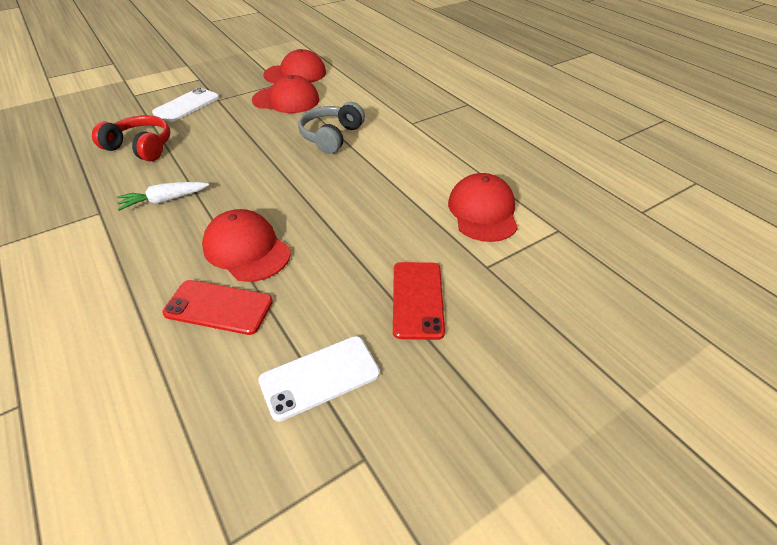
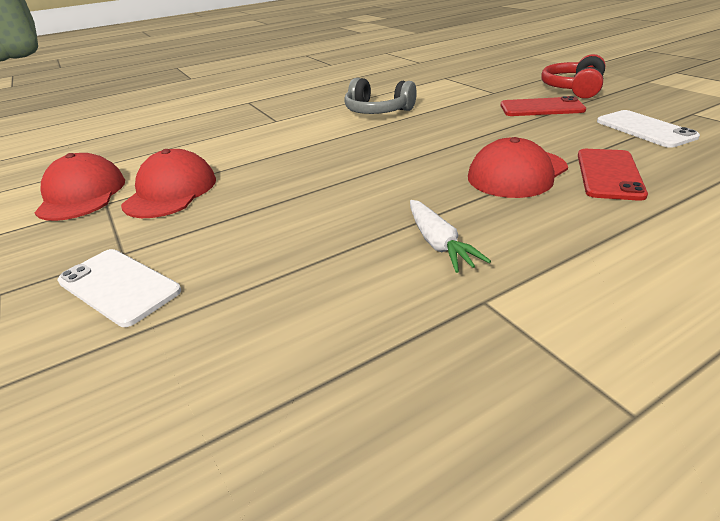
camera: 85 degrees left, 10 degrees down
(140, 147) = (271, 308): red headphones -> red headphones (573, 89)
(331, 136) = (290, 154): grey headphones -> grey headphones (377, 111)
(483, 211) = (428, 94): red cap -> none

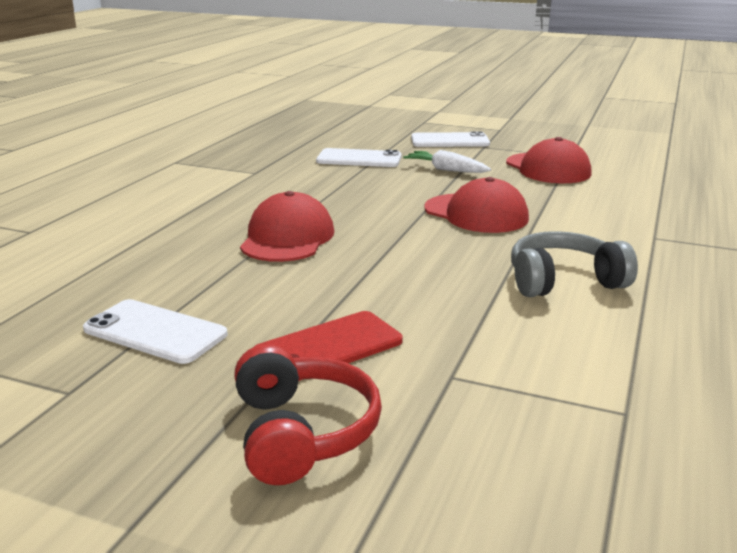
camera: 140 degrees right, 10 degrees down
(82, 194) = (604, 155): red cap -> red cap (476, 214)
(301, 283) = (359, 159): none -> white phone
(438, 243) = (304, 185): white carrot -> white carrot (446, 170)
(609, 174) = (197, 255): red phone -> none

